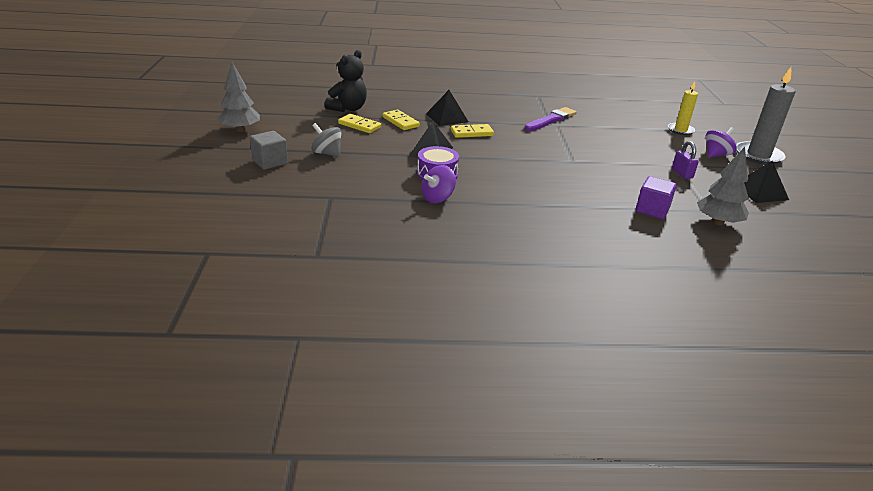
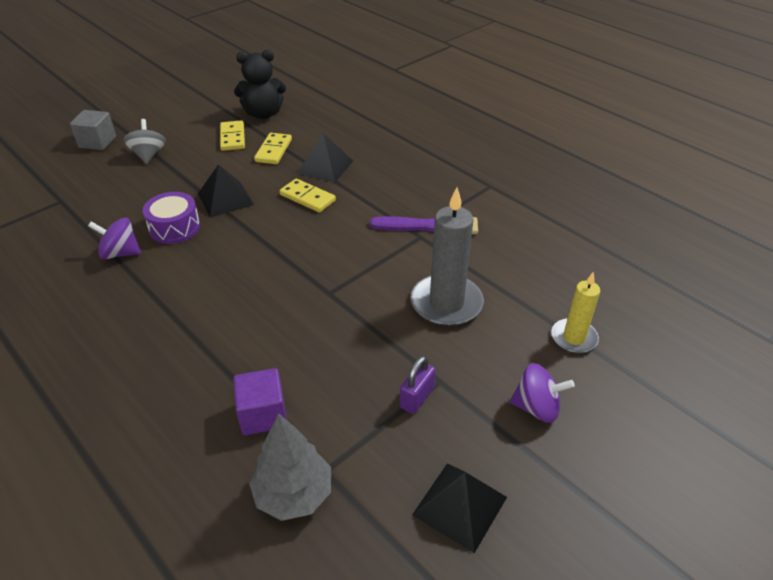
camera: 50 degrees right, 10 degrees up
(240, 130) = (144, 100): grey tree -> none
(758, 155) = (606, 455): grey candle -> grey candle (446, 303)

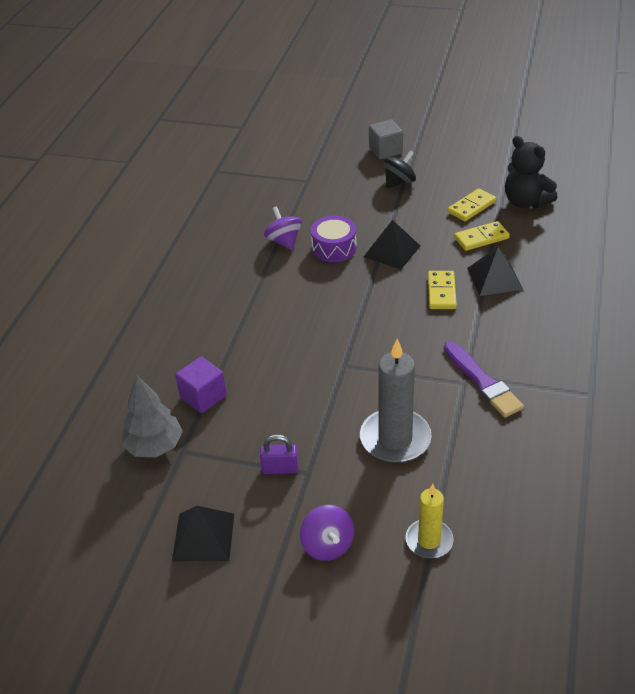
camera: 60 degrees right, 0 degrees up
(148, 155) = (399, 182): grey spinning top -> black spinning top

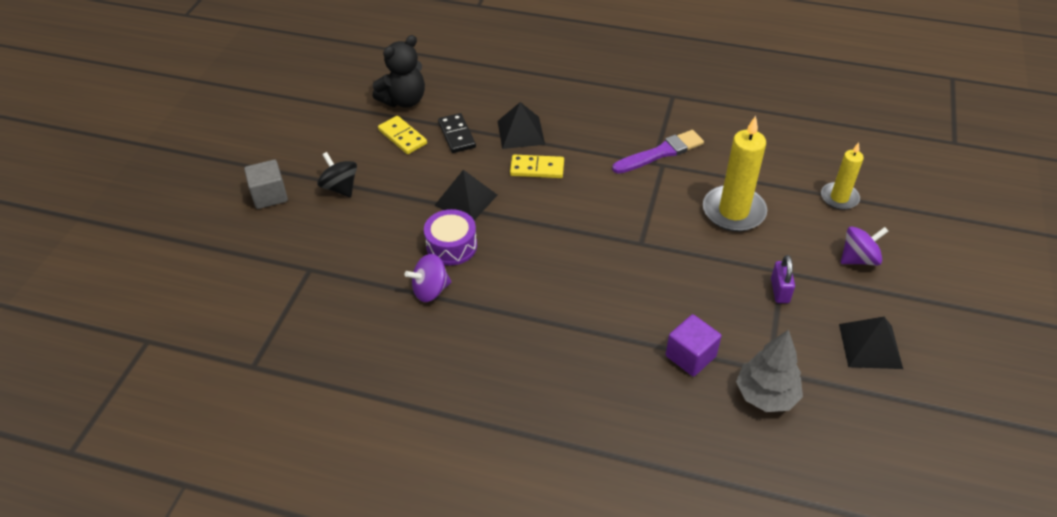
camera: 90 degrees left, 5 degrees up
(395, 439) = (733, 211): grey candle -> yellow candle
(481, 238) = (457, 135): yellow domino -> black domino

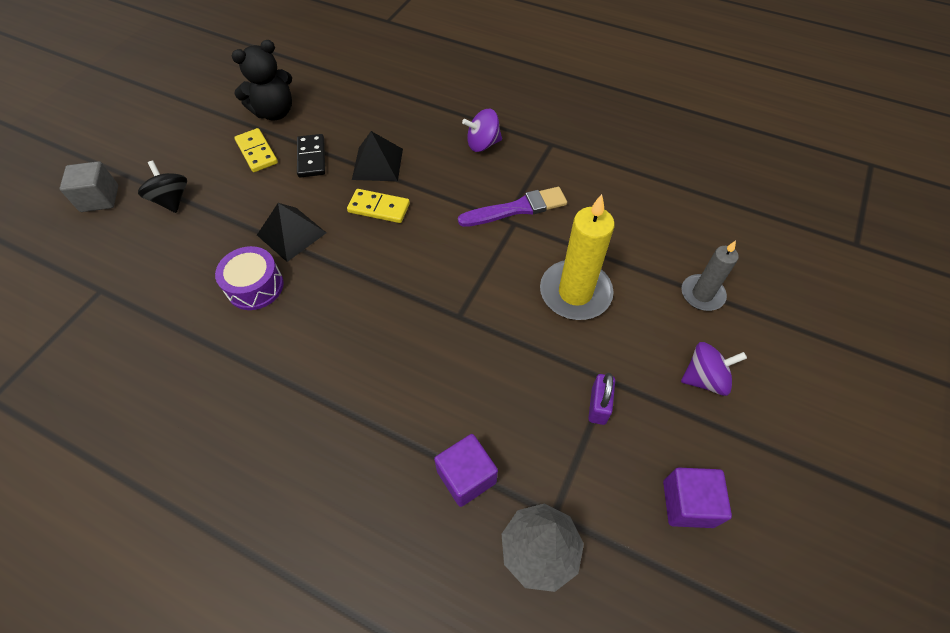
camera: 10 degrees right, 10 degrees up
(430, 290) = (211, 337): purple spinning top -> purple spinning top (483, 144)
(839, 198) = (702, 294): yellow candle -> grey candle
(870, 346) = (688, 503): black pyramid -> purple cube

